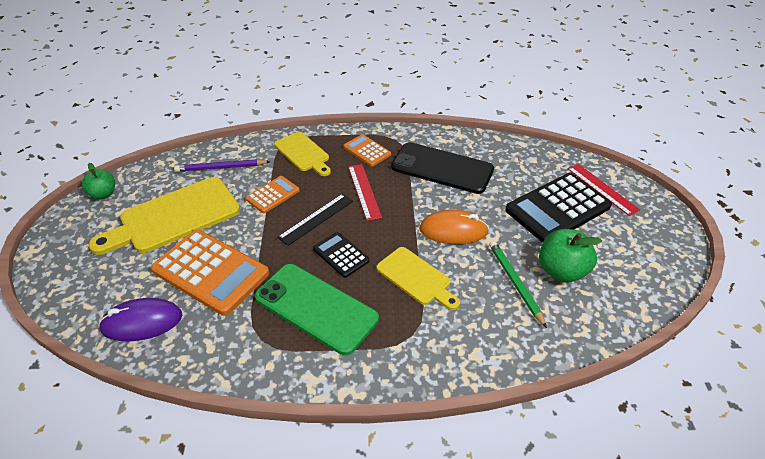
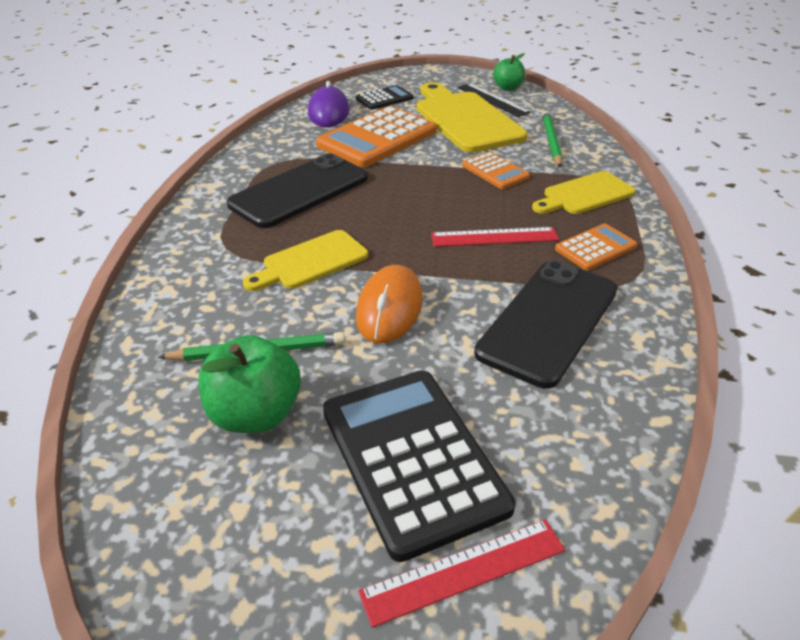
camera: 100 degrees right, 5 degrees down
(221, 168) = (551, 141): purple pencil -> green pencil
(316, 219) = (444, 198): black ruler -> black ruler (492, 100)
(316, 308) = (300, 191): green phone -> black phone
(341, 255) = (373, 211): black calculator -> black calculator (384, 99)

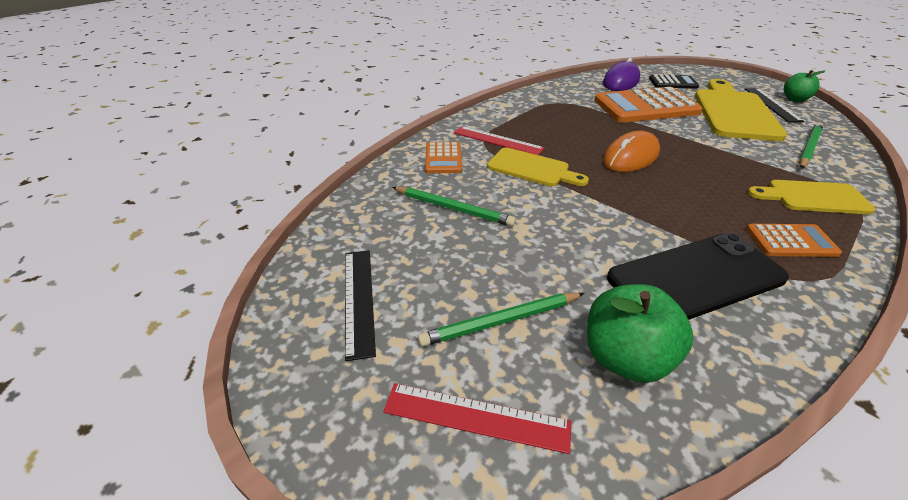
camera: 35 degrees right, 0 degrees up
(235, 522) = (358, 299): none -> black ruler
(255, 414) = (421, 244): green apple -> green apple (625, 358)
(300, 191) = (559, 124): black phone -> none
(311, 262) = (532, 168): yellow cutting board -> yellow cutting board turned 150 degrees counterclockwise
(389, 308) = (565, 217): orange mouse -> orange mouse (630, 157)
(412, 458) = (501, 321): black calculator -> green pencil
(494, 237) = (693, 200): red ruler -> red ruler (497, 140)
(495, 171) = (732, 155): orange calculator -> orange calculator (443, 158)

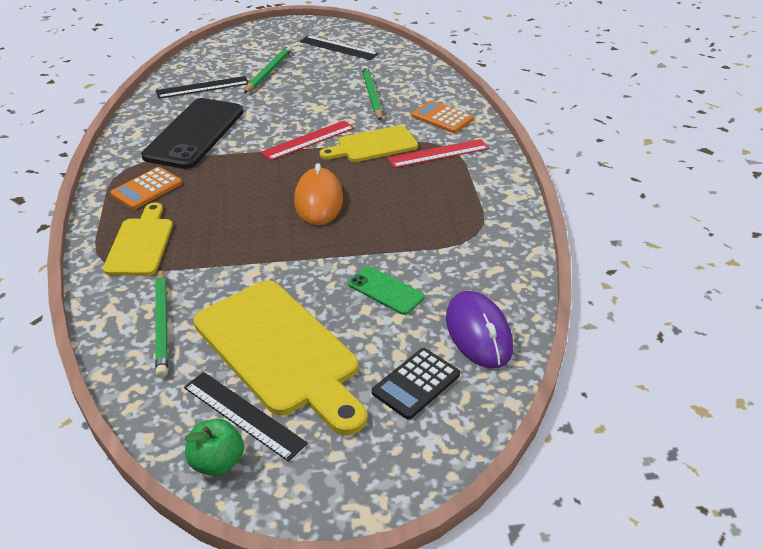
camera: 130 degrees right, 0 degrees up
(453, 208) = (372, 95): green pencil -> green pencil turned 105 degrees clockwise
(476, 416) = (240, 49): red ruler -> red ruler (308, 140)
(625, 358) = (202, 87): green apple -> black ruler
(646, 106) = (386, 291): orange calculator -> green phone
(813, 197) = (140, 244): yellow cutting board -> yellow cutting board turned 45 degrees counterclockwise

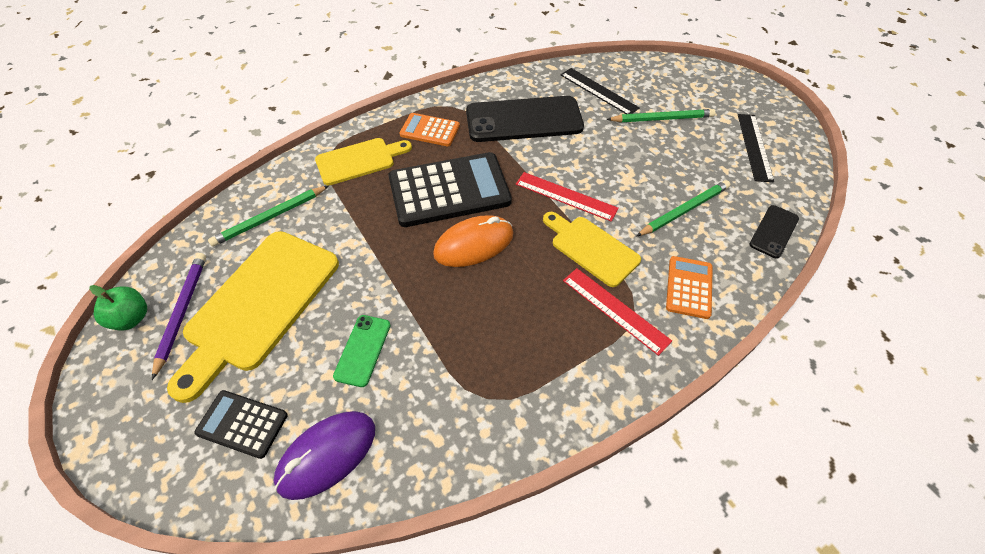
camera: 65 degrees right, 15 degrees up
(241, 198) = (449, 190): none -> black calculator
(243, 415) = (182, 312): black ruler -> purple pencil
(421, 70) = (773, 231): none -> black phone

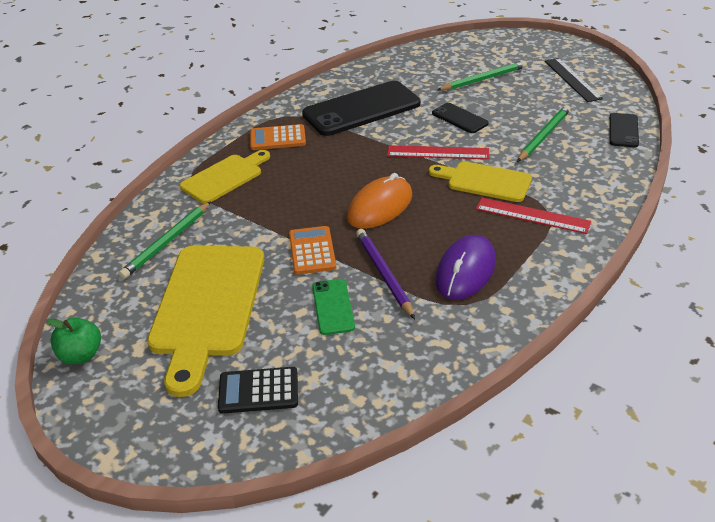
camera: 20 degrees left, 15 degrees down
(182, 312) = (132, 335): purple pencil -> purple pencil (384, 274)
(327, 455) = (354, 384): purple mouse -> purple mouse (465, 271)
(449, 190) = (329, 176): black calculator -> none
(598, 91) = (415, 73): black ruler -> none
(611, 160) = (460, 118): none -> black phone
(689, 287) = (581, 184): orange calculator -> orange calculator (312, 251)

